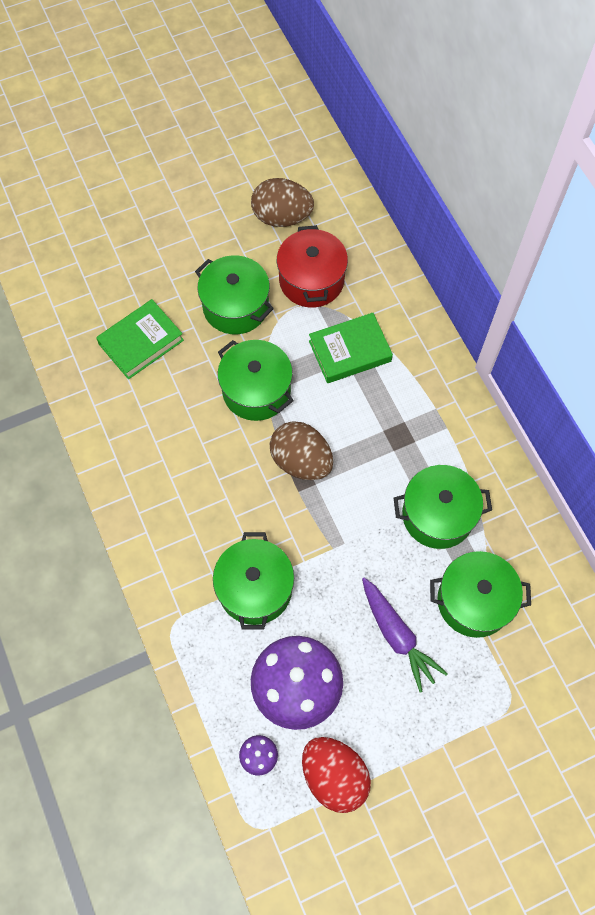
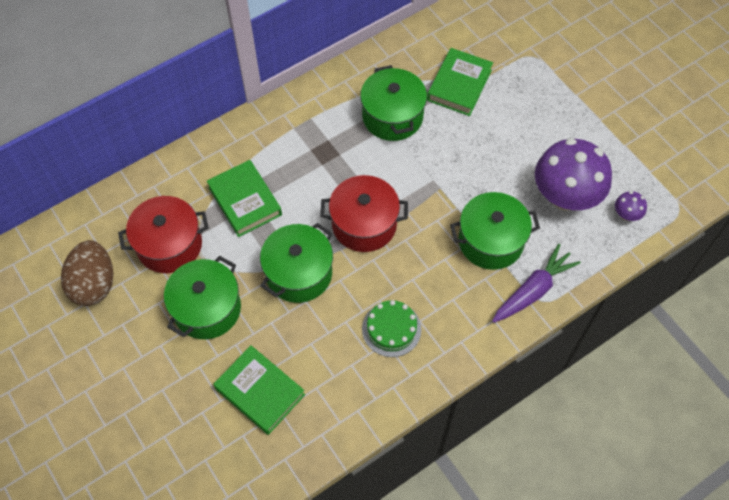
camera: 100 degrees left, 5 degrees down
(176, 467) = (391, 329): none -> green cake
(301, 461) = (364, 224): brown egg -> red pot
(334, 776) = (622, 161): red egg -> none
(397, 636) = (502, 133): purple carrot -> purple carrot (533, 290)
(474, 601) = (459, 85): green pot -> green book

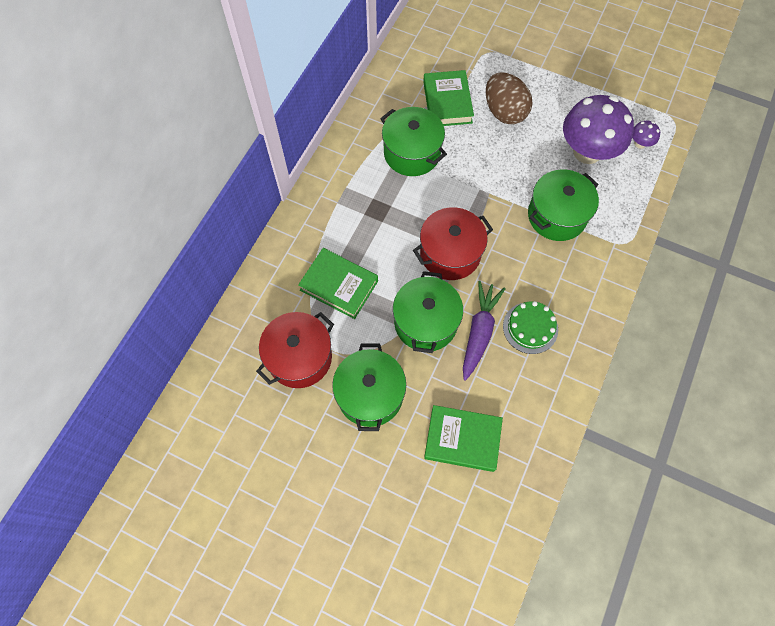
camera: 30 degrees left, 5 degrees up
(94, 284) = (256, 428): brown egg -> brown egg (504, 112)
(533, 290) = (614, 238): purple carrot -> purple carrot (479, 332)

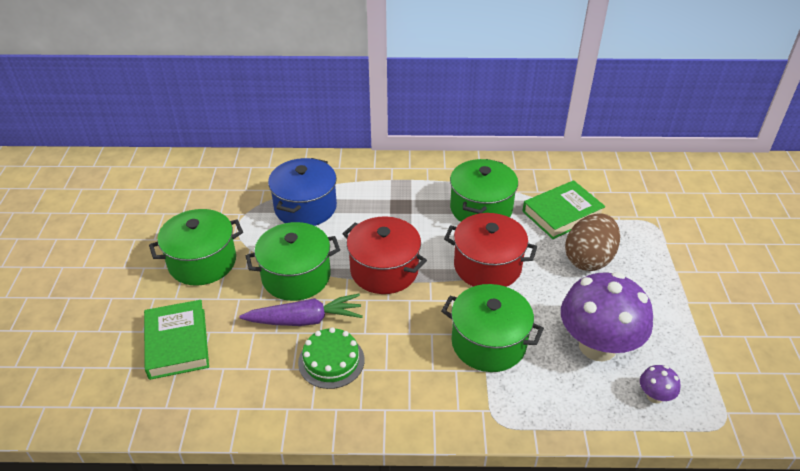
camera: 65 degrees right, 25 degrees down
(299, 357) = (221, 207): red pot -> red pot (487, 266)
(339, 285) = (305, 207): green book -> blue pot

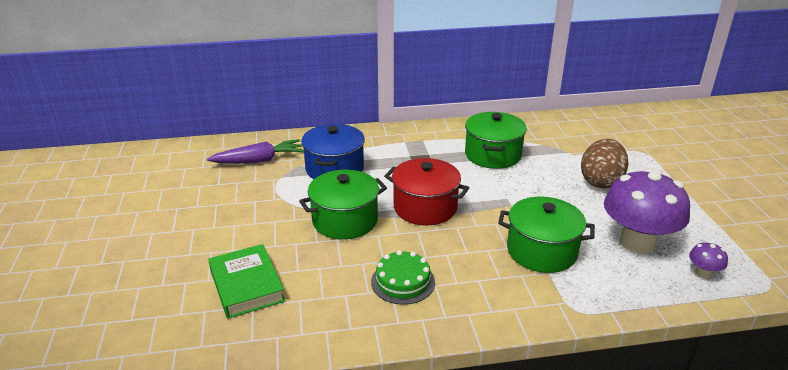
camera: 10 degrees left, 10 degrees down
(202, 262) = (250, 219): green pot -> none
(305, 320) = (366, 253): purple carrot -> purple carrot (259, 160)
(487, 266) = (516, 195): red pot -> none
(562, 214) = (563, 152): green book -> none

